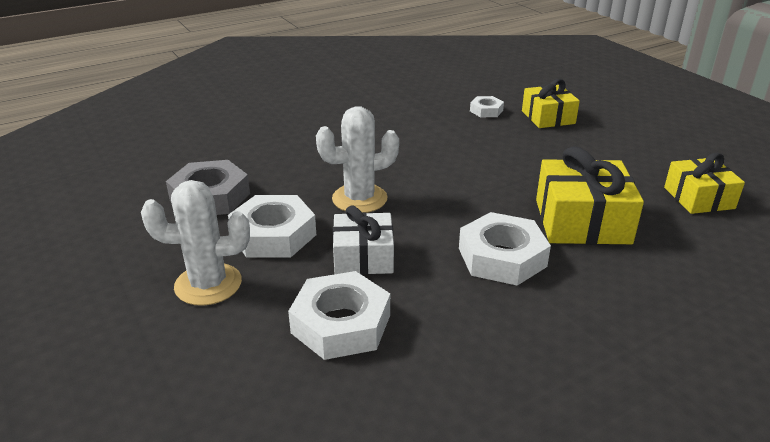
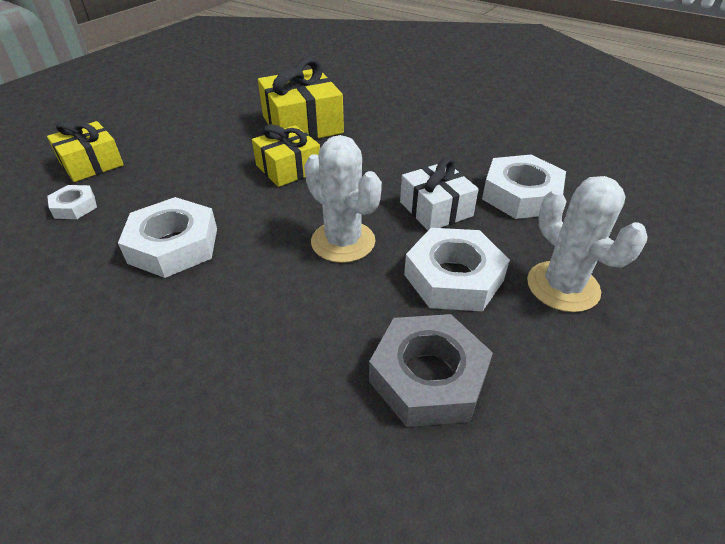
camera: 115 degrees left, 10 degrees up
(502, 257) = (378, 148): white nut -> white nut (173, 245)
(699, 198) = (239, 89): yellow gift -> yellow gift (288, 168)

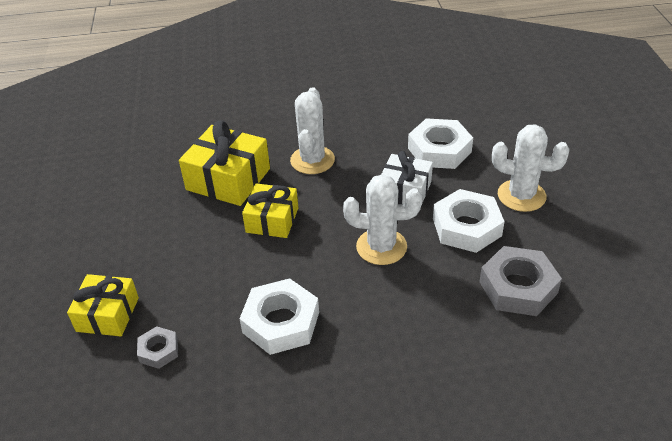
camera: 40 degrees left, 0 degrees up
(74, 207) = (158, 351): white nut -> grey nut
(386, 144) = (312, 160): none -> white cactus

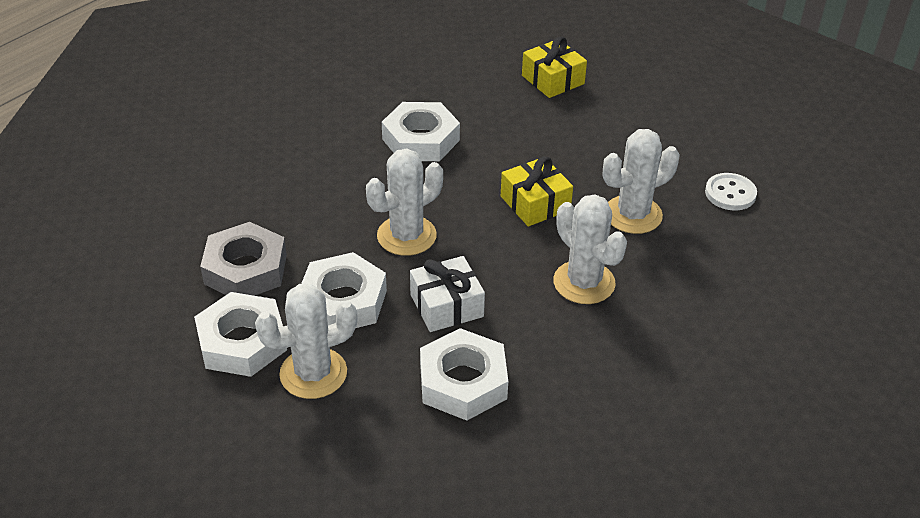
camera: 135 degrees right, 0 degrees up
(157, 159) = (730, 193): none -> white button
(158, 351) = (483, 82): grey nut -> none
(228, 179) = (633, 215): yellow gift -> white cactus
(555, 237) = (242, 342): none -> white nut

